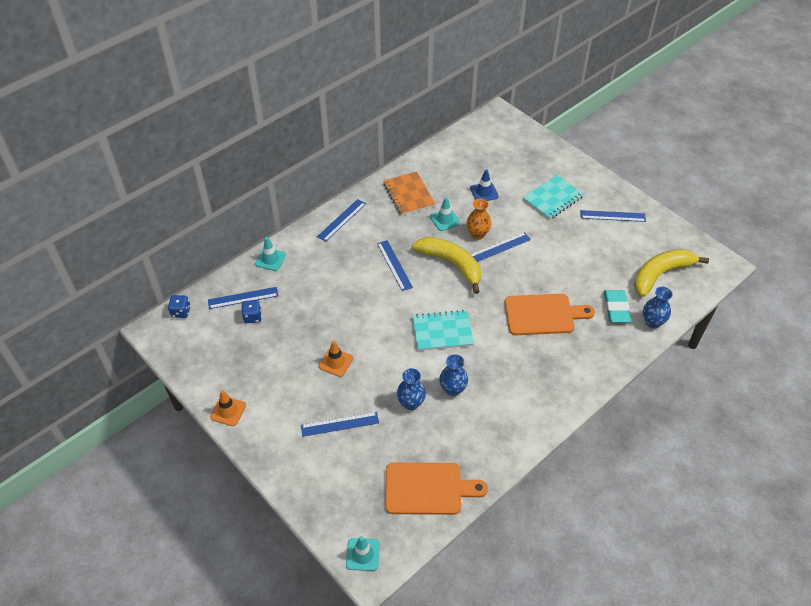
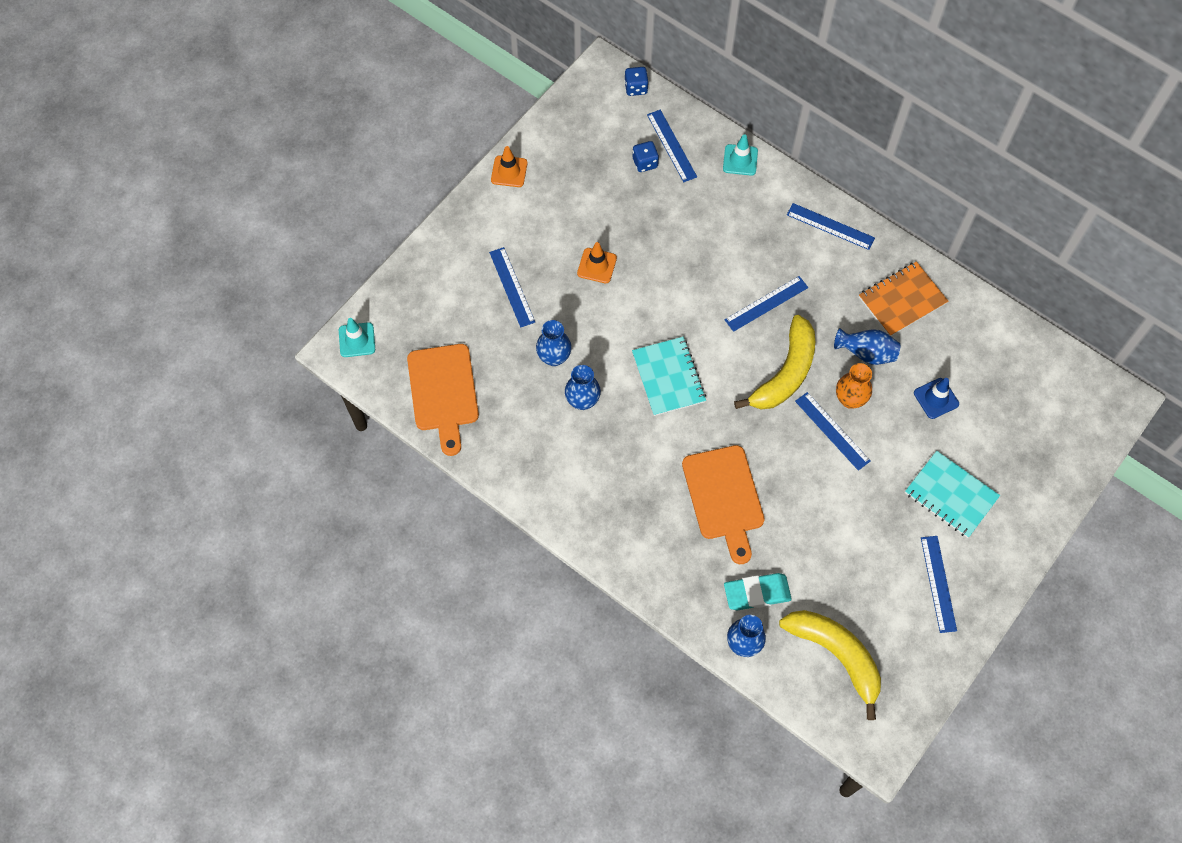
camera: 80 degrees right, 15 degrees up
(445, 220) = (866, 353): turquoise traffic cone -> blue vase

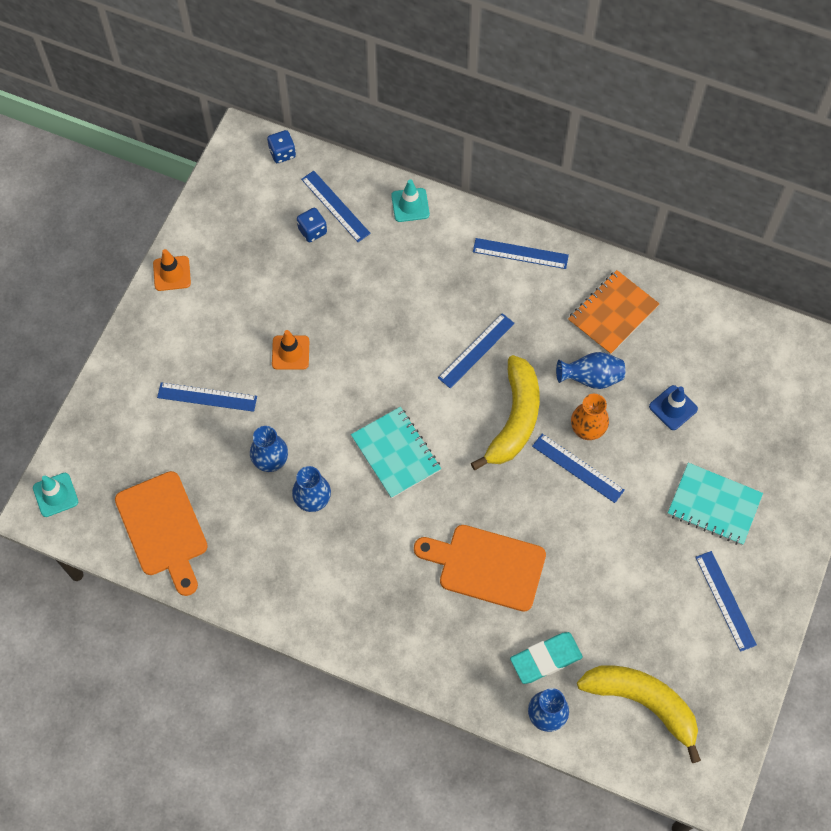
camera: 15 degrees left, 0 degrees up
(512, 287) = (207, 397): blue ruler -> blue ruler turned 45 degrees counterclockwise
(724, 497) = (486, 566): orange cutting board -> orange cutting board turned 135 degrees clockwise

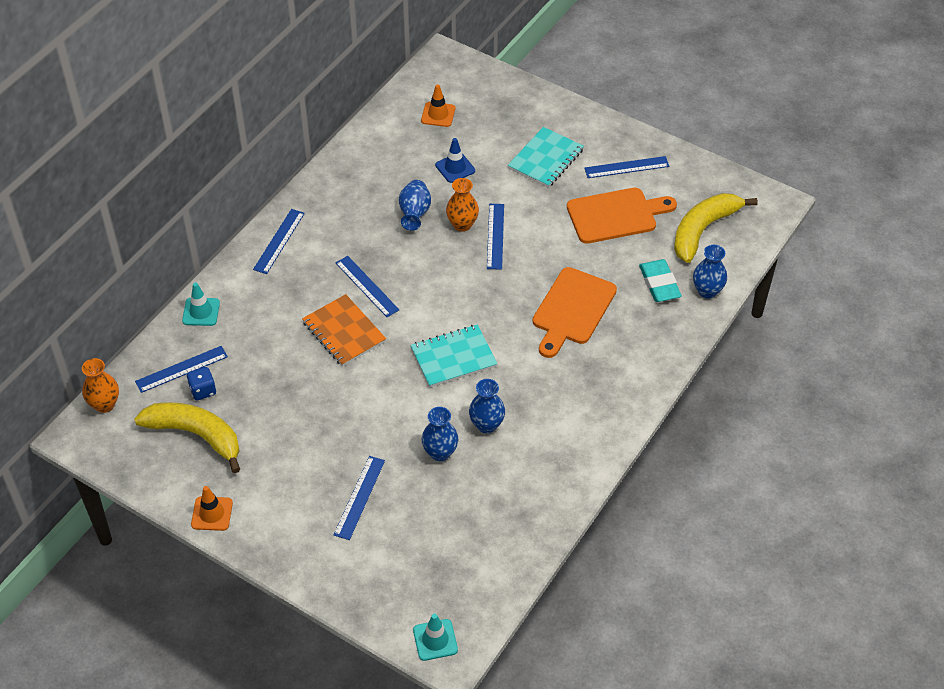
camera: 80 degrees left, 15 degrees down
(163, 528) = (490, 547): orange cutting board -> orange cutting board (616, 215)
(282, 153) = (104, 404): blue dice -> orange vase
(290, 352) = (330, 424): orange traffic cone -> orange traffic cone (438, 114)
(514, 419) = (440, 270): yellow banana -> yellow banana (196, 435)
(578, 468) = (495, 236): blue ruler -> blue ruler turned 45 degrees counterclockwise
(612, 313) = (357, 190): orange notebook -> orange notebook (344, 332)

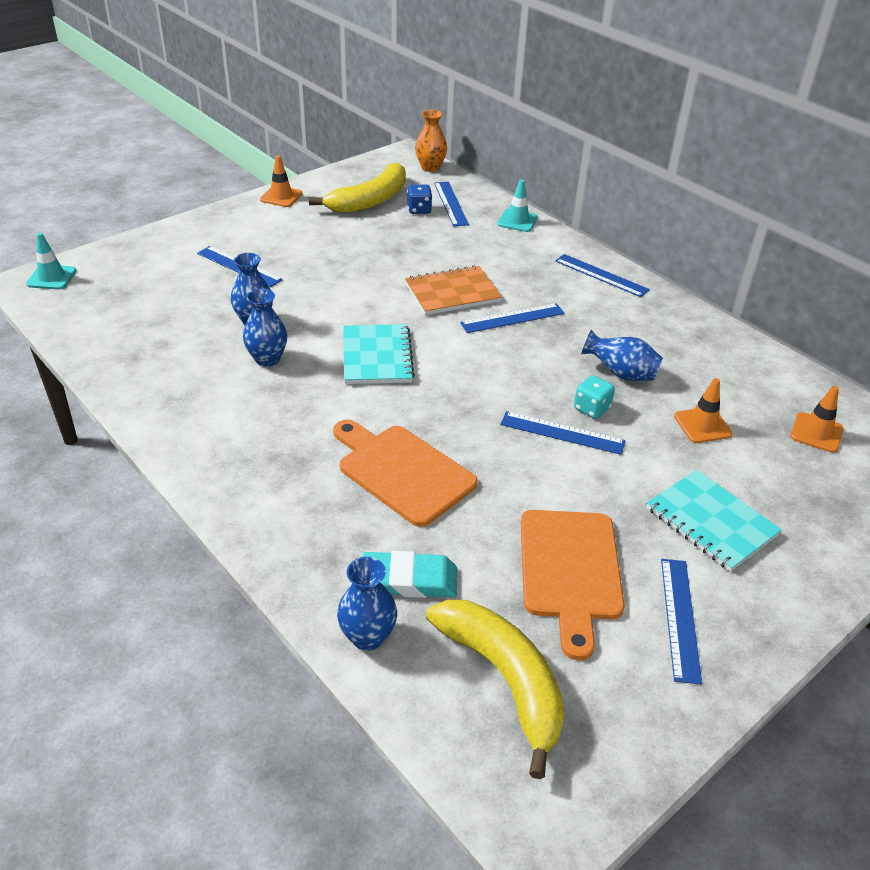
camera: 105 degrees right, 10 degrees down
(455, 168) = (702, 425): blue traffic cone -> orange traffic cone
(462, 224) = (591, 409): orange vase -> turquoise dice

